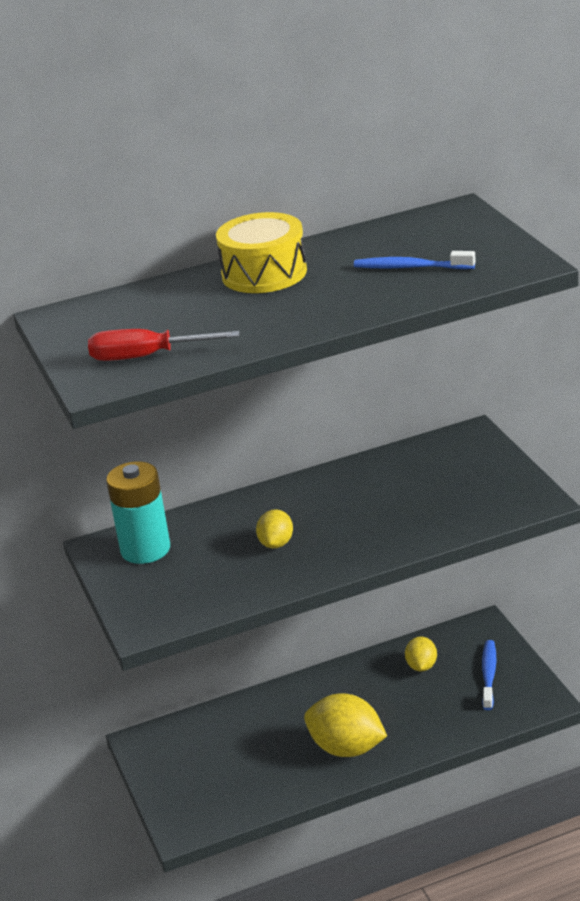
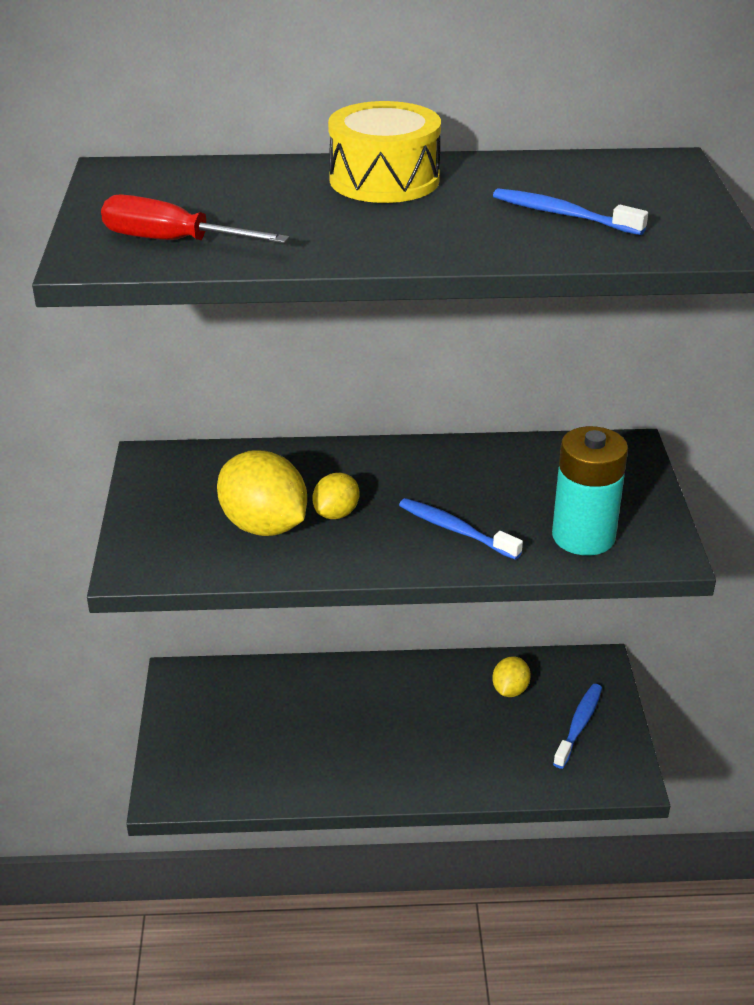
camera: 15 degrees right, 5 degrees up
(145, 549) = (194, 477): turquoise battery -> turquoise battery (583, 536)
(347, 748) = (383, 760): yellow lemon -> yellow lemon (264, 526)
(374, 529) = (455, 530): none -> blue toothbrush

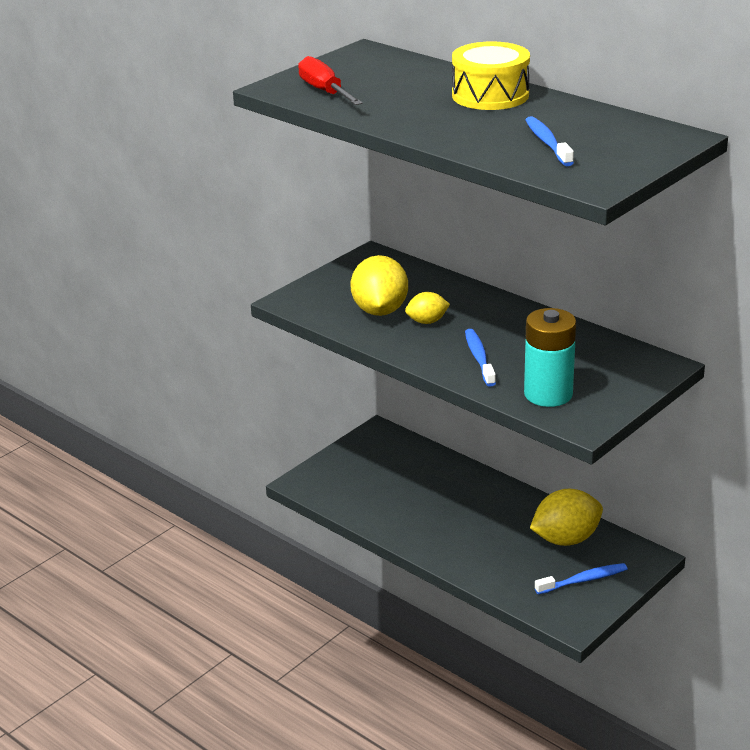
camera: 45 degrees right, 5 degrees down
(510, 690) = (566, 539): yellow lemon -> yellow lemon, size x1.82

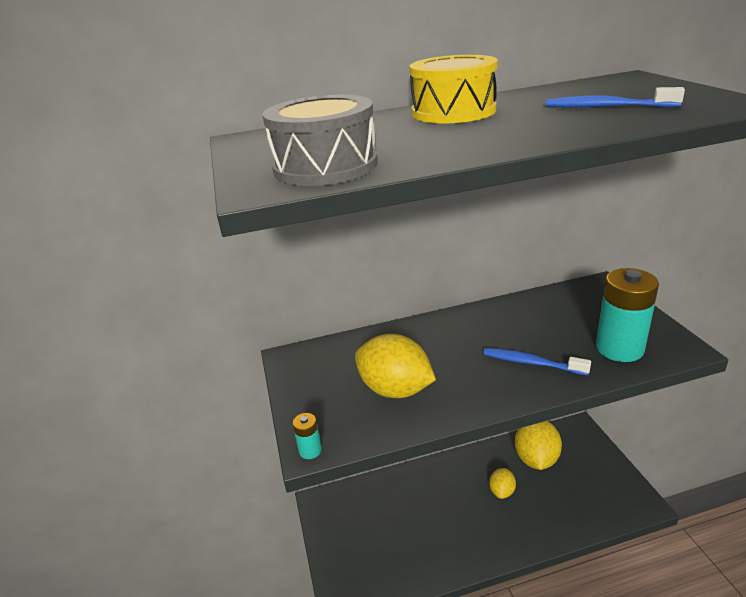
camera: 55 degrees left, 0 degrees up
(284, 301) = (310, 450): none -> turquoise battery
(325, 92) = (325, 166): red screwdriver -> grey drum
(427, 321) = (441, 369): yellow lemon -> yellow lemon (502, 491)
(583, 580) = (591, 472): blue toothbrush -> none

